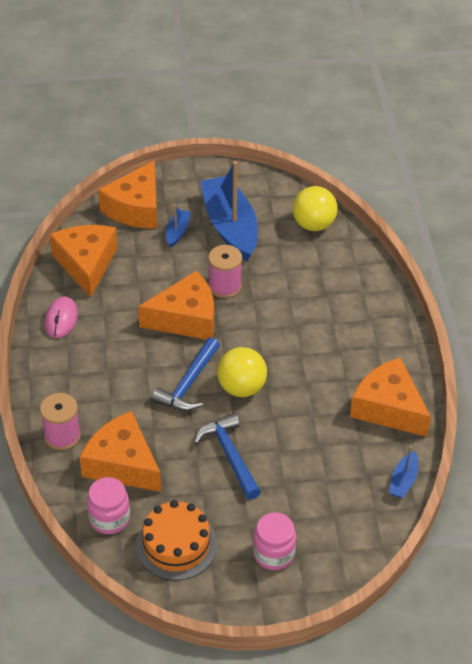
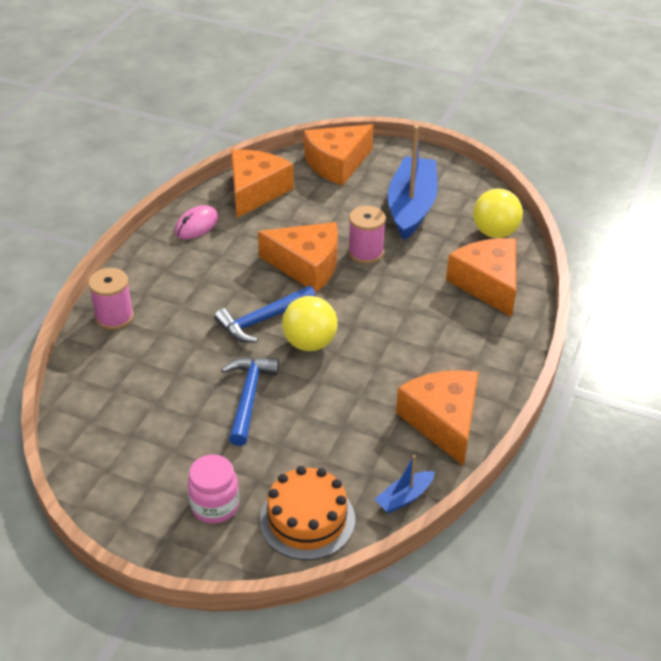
camera: 30 degrees right, 5 degrees down
(109, 518) = (92, 403): pink jar -> none
(122, 464) = (144, 362): orange cheese -> orange cheese (487, 284)
(176, 545) = (131, 454): orange cake -> orange cake (307, 519)
(177, 232) = (358, 194): blue boat -> none

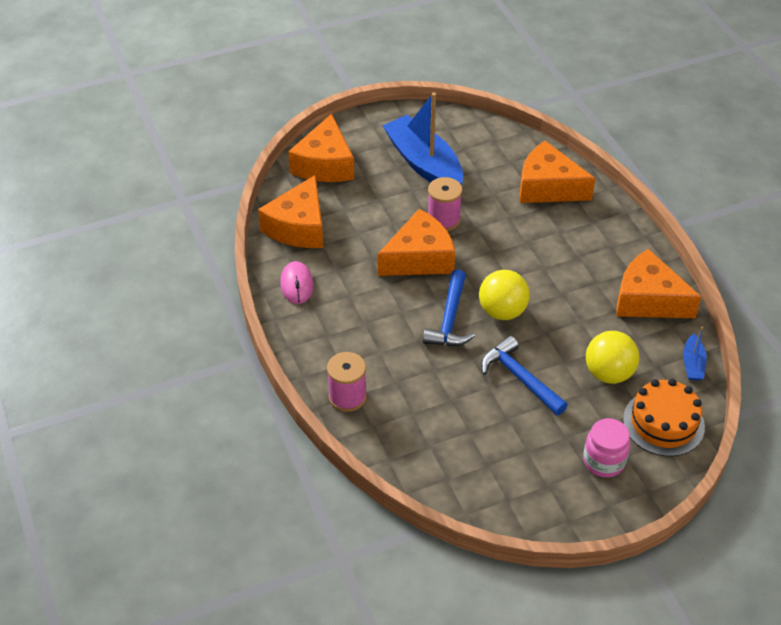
camera: 45 degrees left, 5 degrees up
(255, 191) = (299, 227): orange cheese -> orange cheese turned 135 degrees counterclockwise
(494, 232) = (502, 146): yellow ball -> yellow ball (608, 373)

